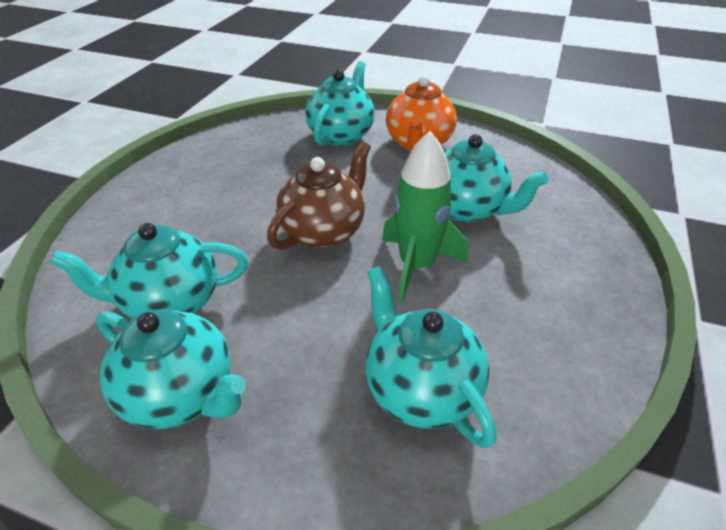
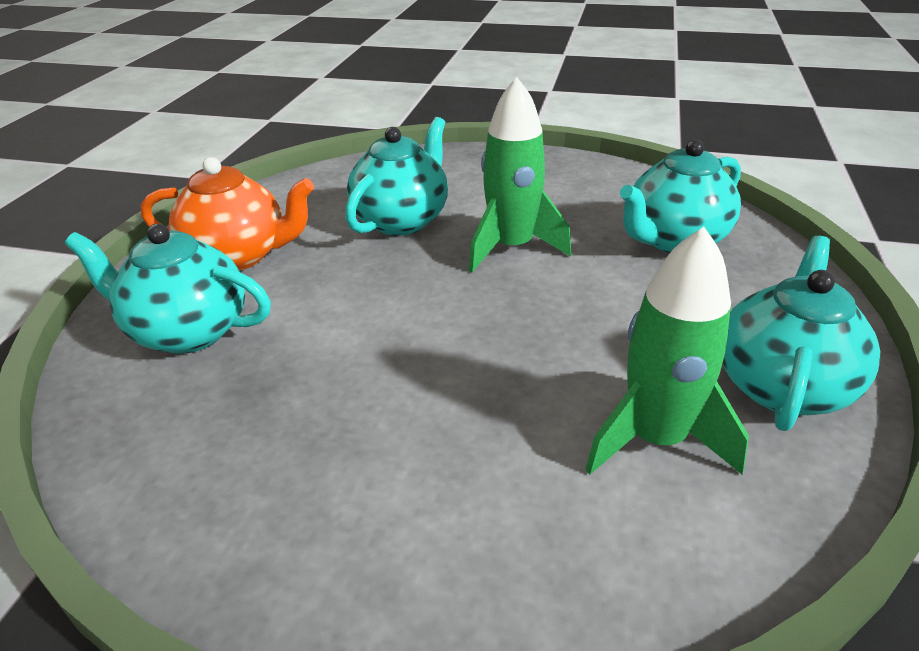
camera: 95 degrees left, 5 degrees down
(170, 302) = (655, 438): turquoise teapot -> green rocket
(324, 231) = (462, 318): brown teapot -> none

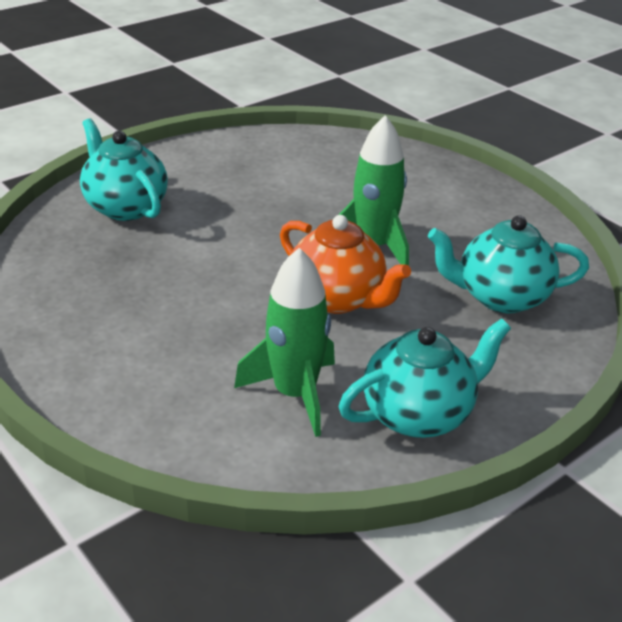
camera: 35 degrees right, 0 degrees up
(239, 256) = (200, 173): orange teapot -> orange teapot (338, 298)
(402, 220) = (326, 194): turquoise teapot -> none

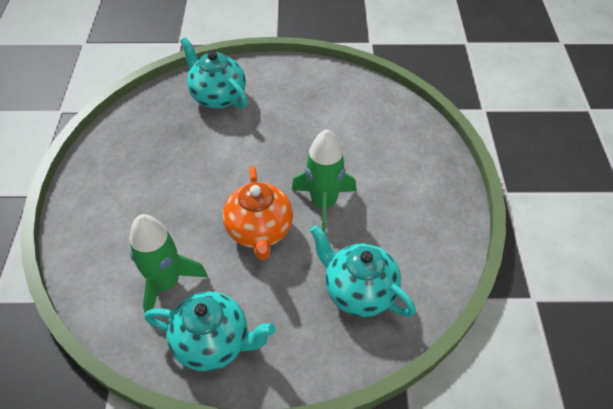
camera: 40 degrees right, 15 degrees up
(125, 207) = (217, 96): turquoise teapot -> turquoise teapot turned 45 degrees counterclockwise

